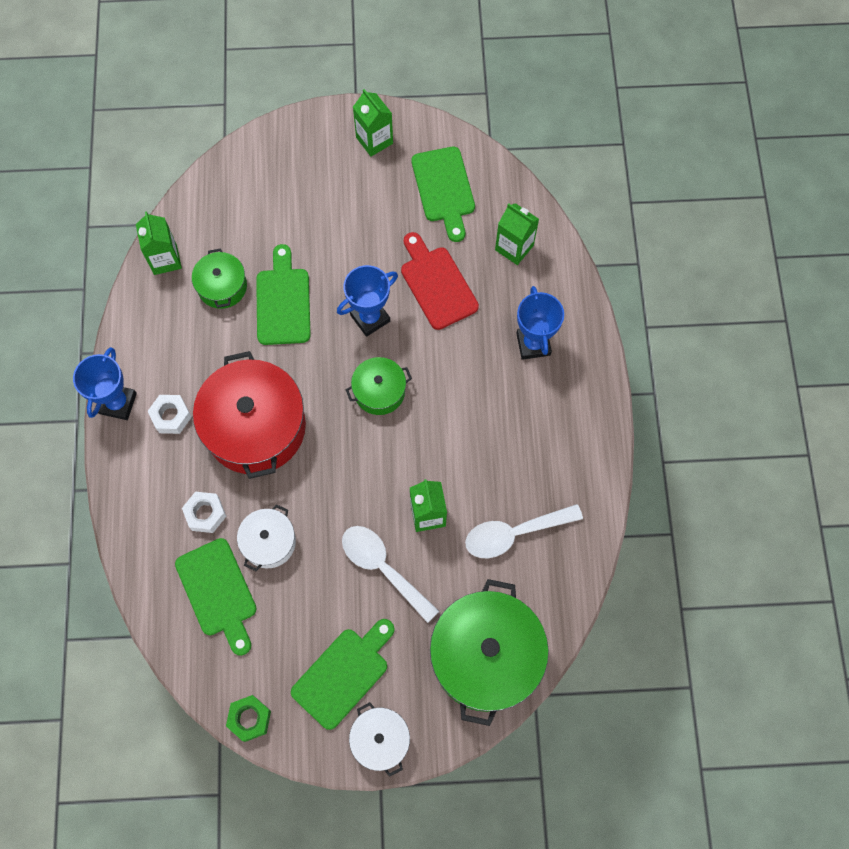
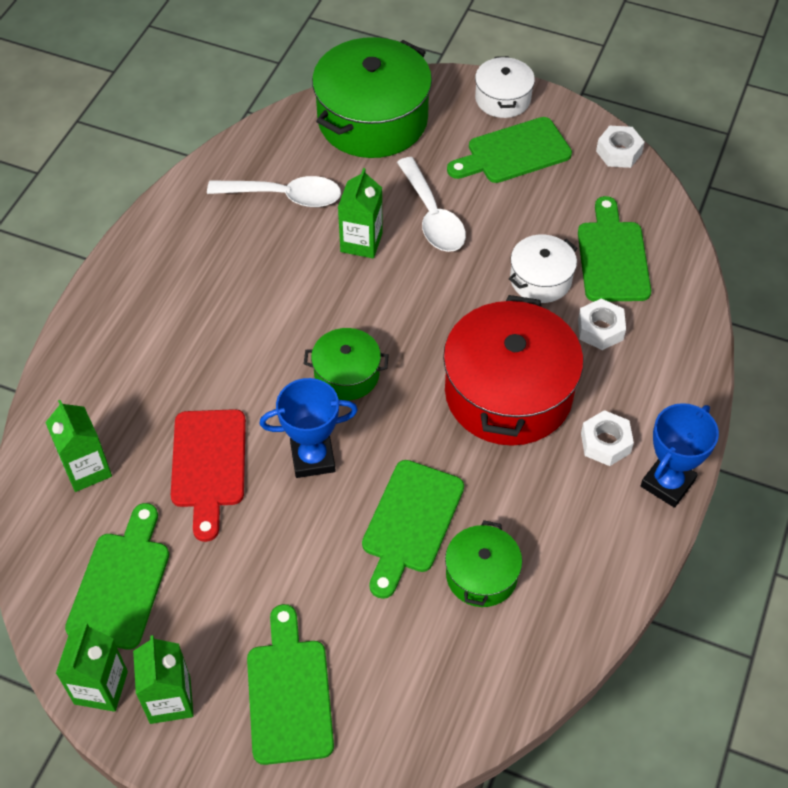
camera: 155 degrees left, 15 degrees down
(165, 259) = (545, 646): green carton -> green carton (101, 687)
(249, 718) = (619, 152): green nut -> white nut
(308, 171) = (289, 693): none -> green cutting board
(533, 344) = (143, 354): blue trophy -> none

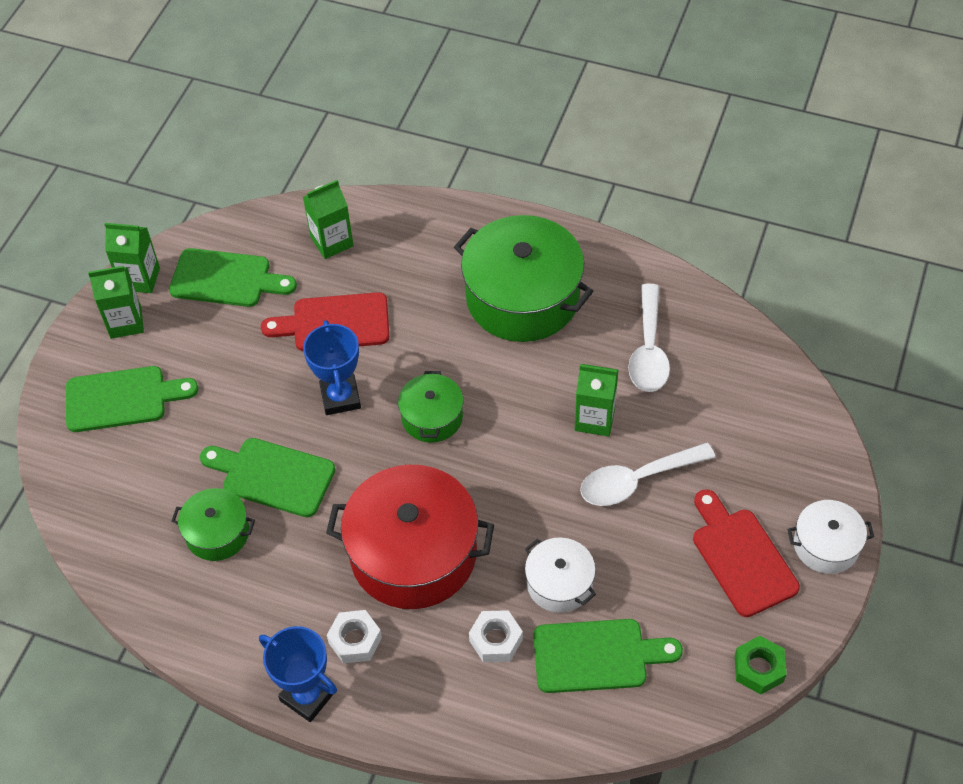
camera: 90 degrees right, 0 degrees up
(372, 119) = (770, 419): green pot -> green pot (522, 297)
(513, 152) = (741, 557): green cutting board -> red cutting board
(619, 152) = (758, 669): white nut -> green nut

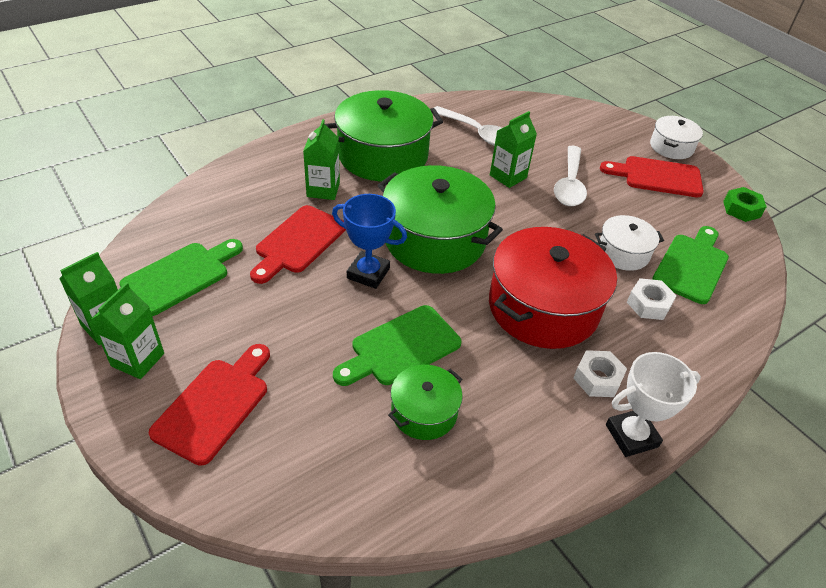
camera: 60 degrees left, 10 degrees down
(122, 399) = (215, 405): green cutting board -> red cutting board
(307, 696) = (631, 435): blue trophy -> white trophy
(332, 242) = (225, 207): green carton -> green carton (323, 190)
(432, 417) = (434, 239): green pot -> green pot, size x1.95

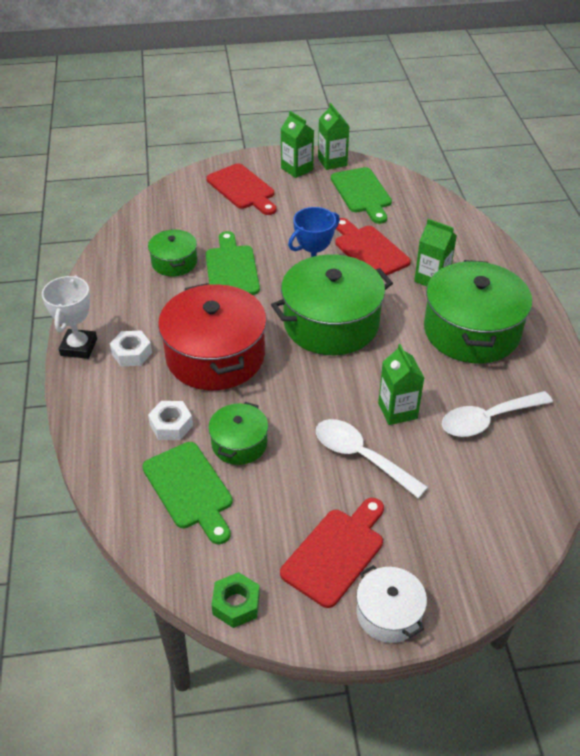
camera: 120 degrees right, 0 degrees up
(623, 253) = (239, 443): white pot -> green pot

